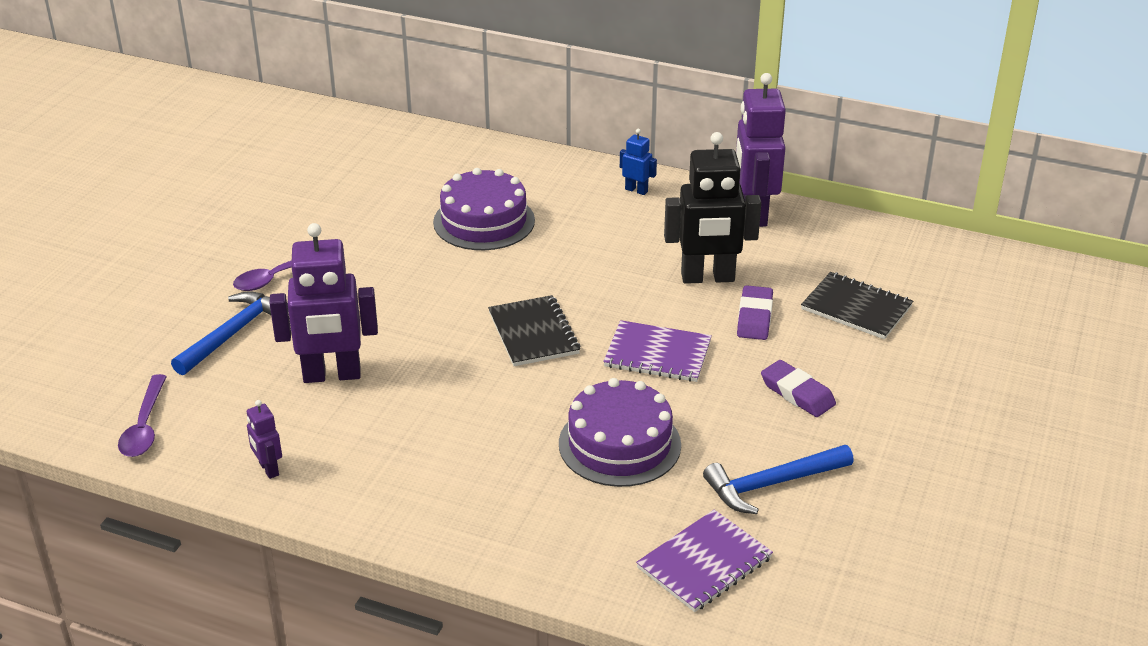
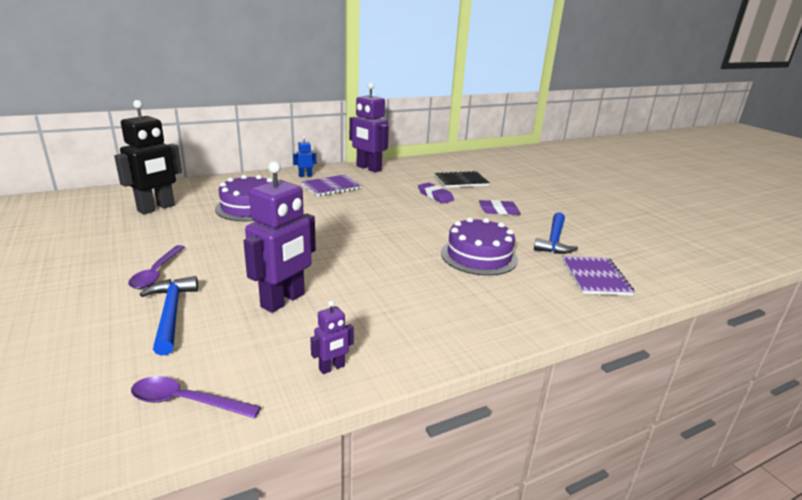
camera: 50 degrees left, 10 degrees down
(144, 426) = (186, 401): purple spoon -> purple spoon turned 150 degrees clockwise
(268, 469) = (332, 368): purple robot -> purple robot turned 45 degrees counterclockwise
(533, 333) = (359, 236): black notebook -> none
(657, 354) = (426, 220): purple notebook -> purple notebook (331, 187)
(707, 278) = (392, 191): black robot -> black robot (156, 208)

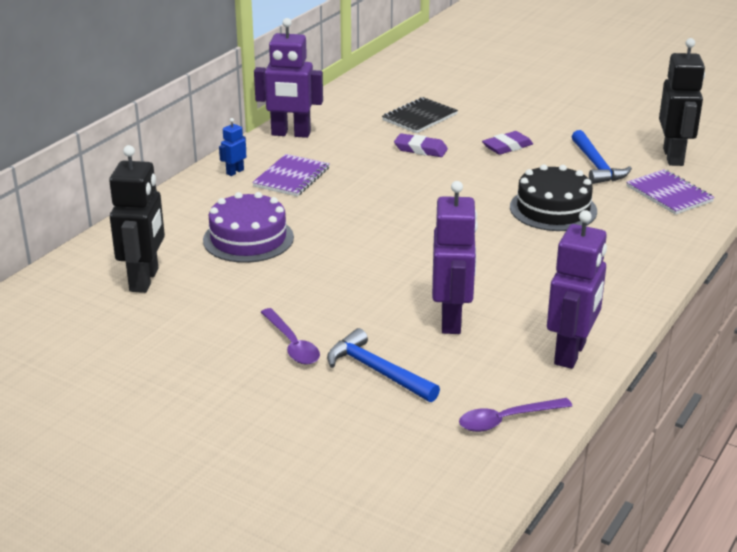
camera: 30 degrees left, 5 degrees up
(332, 368) = (571, 353): purple robot -> purple robot, size x2.17
(479, 256) = (553, 209): purple cake -> black cake
(631, 254) = (673, 157): none -> black robot

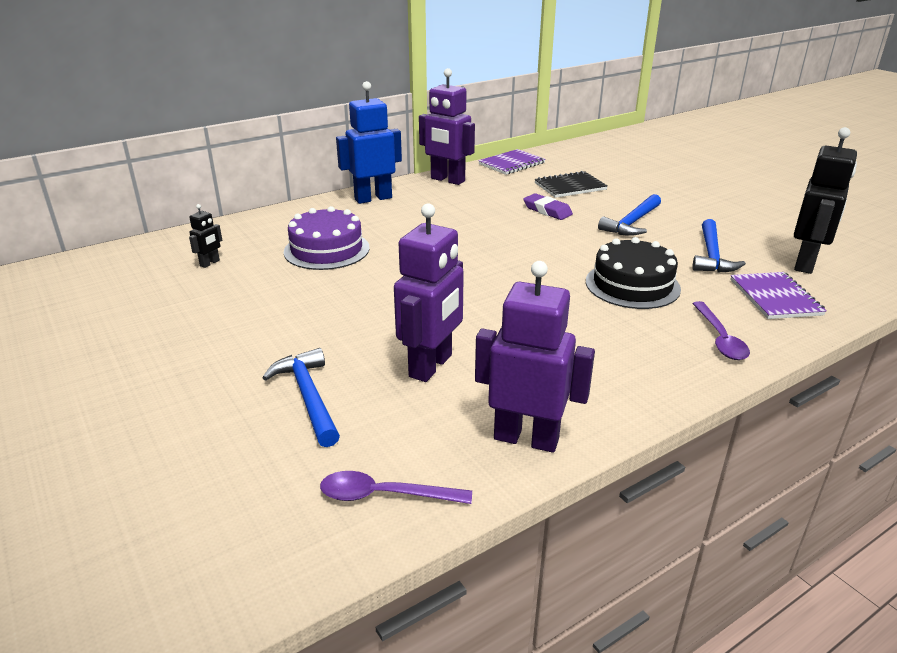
camera: 25 degrees right, 0 degrees up
(145, 280) = (210, 263): black robot -> black robot, size x0.46
(235, 172) = (373, 198): blue robot -> blue robot, size x2.17
(291, 177) = (414, 211): purple notebook -> purple notebook (511, 164)
(292, 344) = (261, 348): purple spoon -> purple spoon (720, 338)
(507, 147) = (632, 223): purple eraser -> blue hammer
(571, 353) = (526, 438): purple robot -> purple robot turned 120 degrees counterclockwise

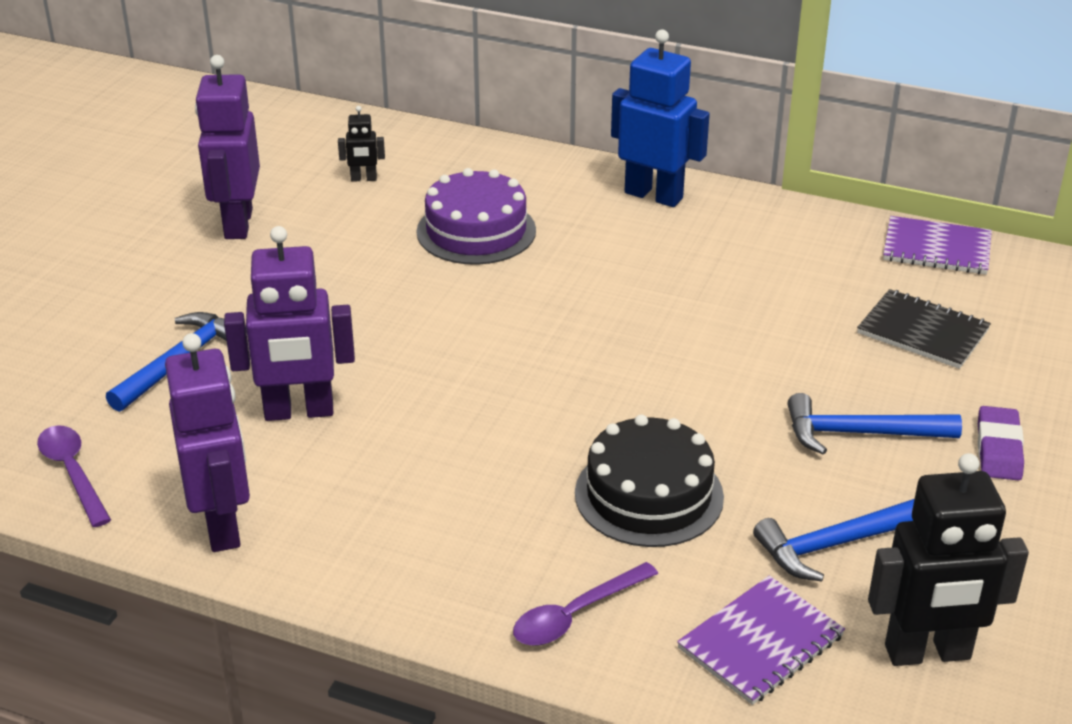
camera: 55 degrees right, 5 degrees up
(447, 180) = (793, 222): purple robot -> purple robot (237, 224)
(547, 210) = (802, 343): purple eraser -> purple eraser (998, 449)

